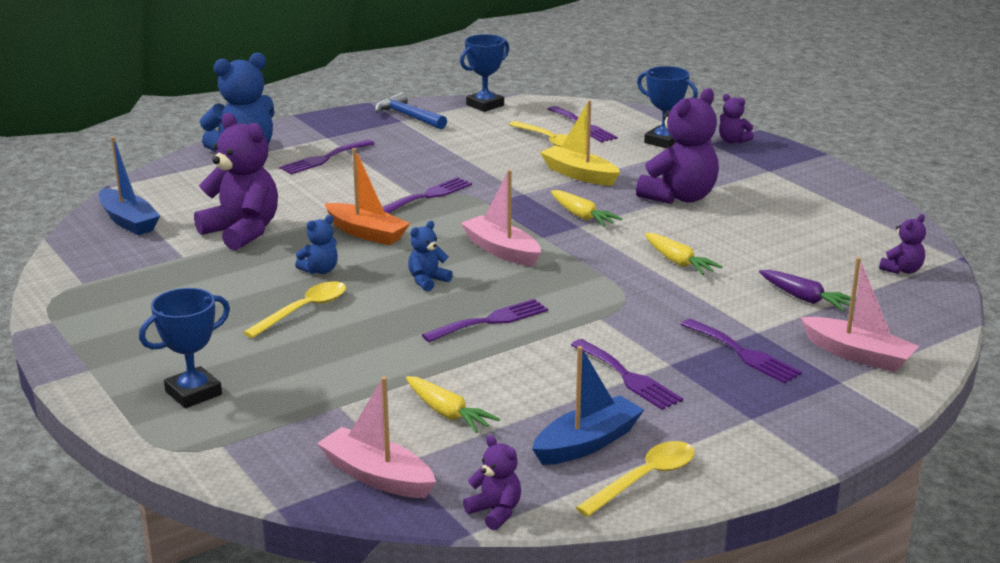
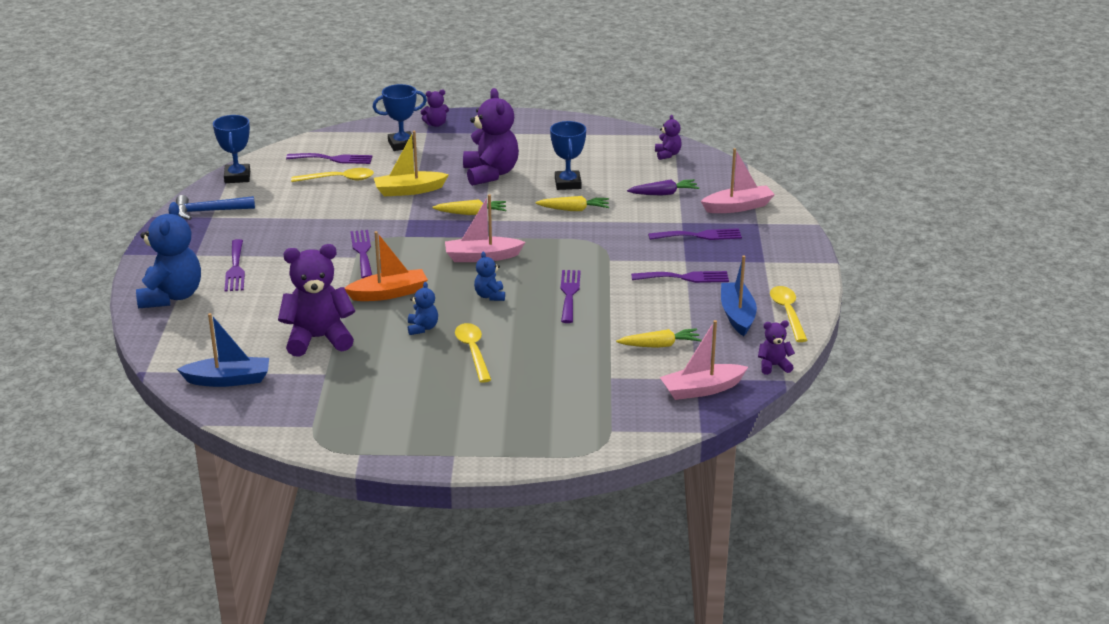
camera: 55 degrees left, 5 degrees up
(193, 393) = (535, 423): blue trophy -> blue trophy (568, 184)

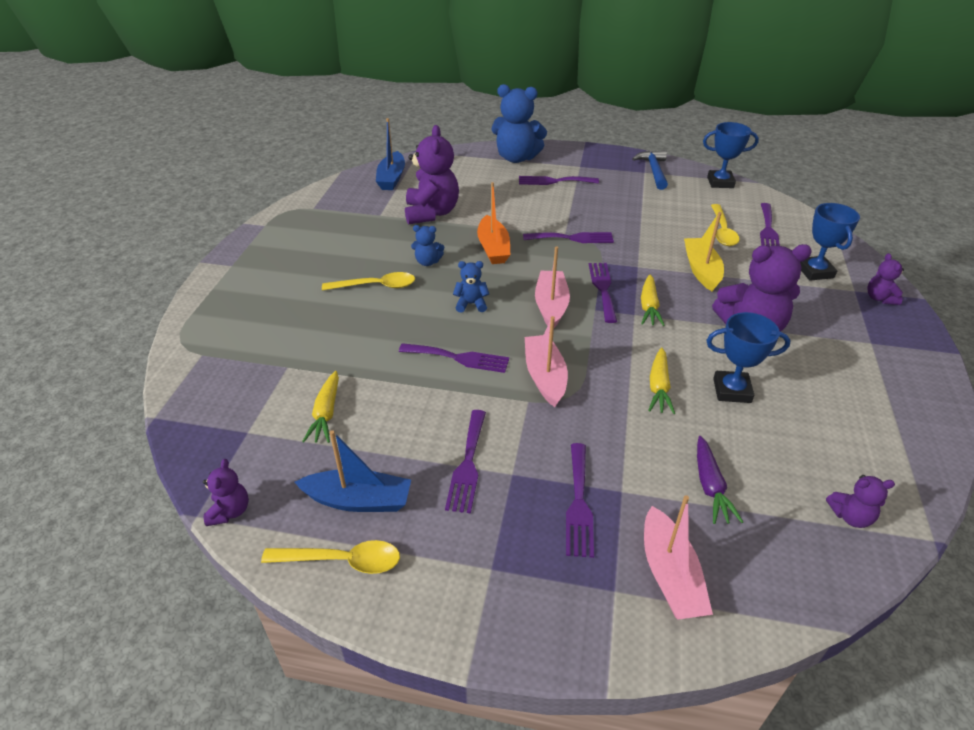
camera: 100 degrees right, 10 degrees up
(449, 234) = (603, 289): none -> purple fork
(701, 389) = (224, 432): pink boat -> pink boat (545, 376)

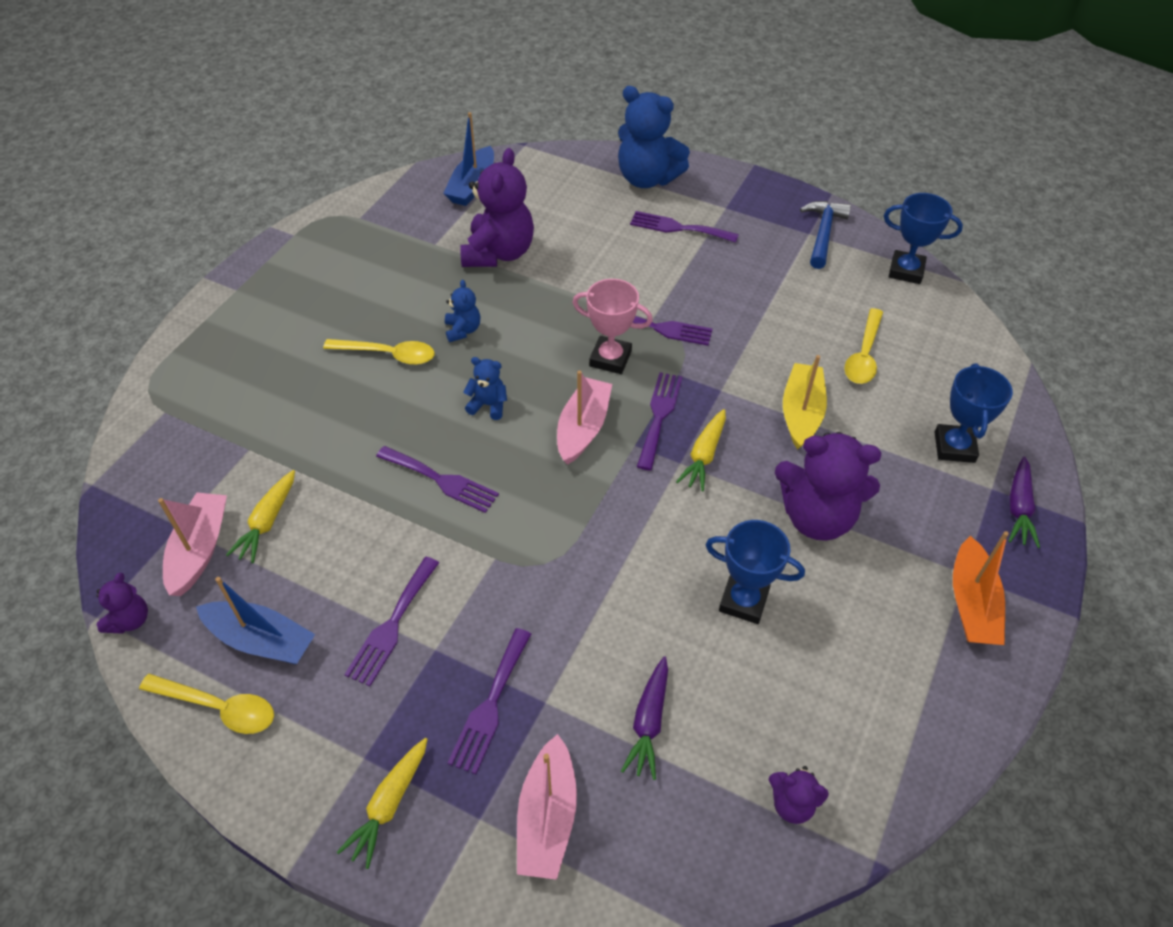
camera: 15 degrees right, 10 degrees up
(427, 262) = (463, 330): blue teddy bear -> blue teddy bear turned 120 degrees counterclockwise
(493, 248) = (551, 324): orange boat -> orange boat (971, 604)
(545, 376) = (529, 529): pink boat -> pink boat (200, 549)
(548, 261) = (610, 359): none -> pink trophy
(659, 387) = (656, 575): yellow carrot -> yellow carrot (389, 805)
(768, 230) = (928, 365): purple fork -> none
(879, 298) = (1019, 508): purple teddy bear -> purple carrot

